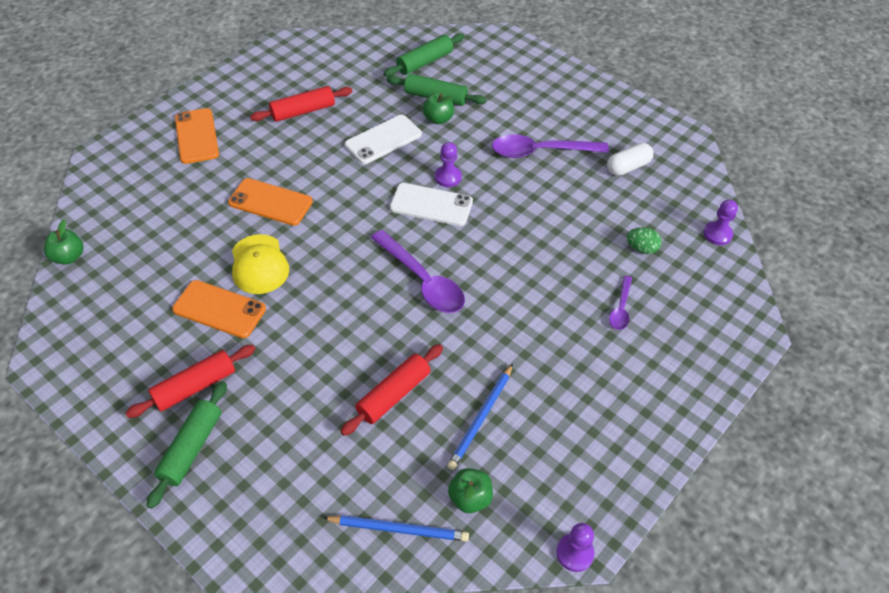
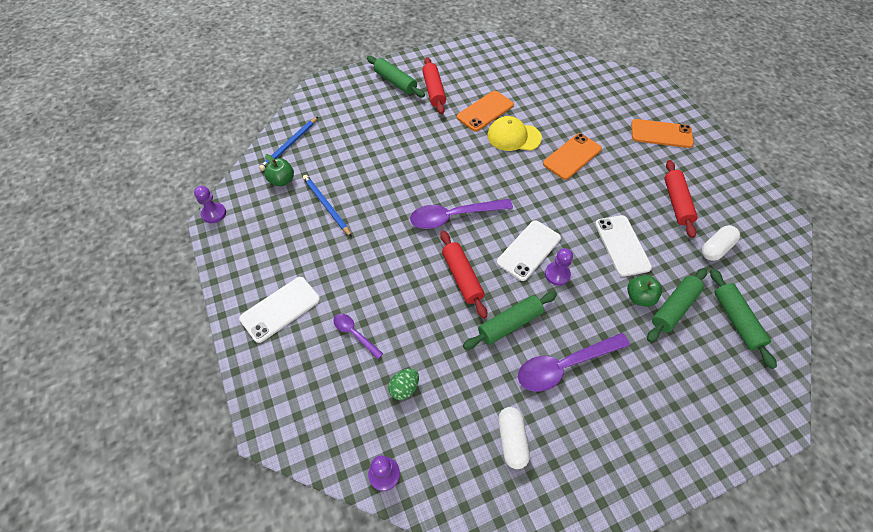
camera: 115 degrees right, 5 degrees up
(69, 257) = (561, 59): green apple -> none
(350, 80) = (716, 248): none -> white capsule
(394, 394) = (372, 170): red rolling pin -> red rolling pin (462, 277)
(526, 196) = (509, 324): none -> green rolling pin
(540, 151) = (564, 365): purple spoon -> purple spoon turned 135 degrees counterclockwise
(643, 389) = (280, 309): none -> white phone

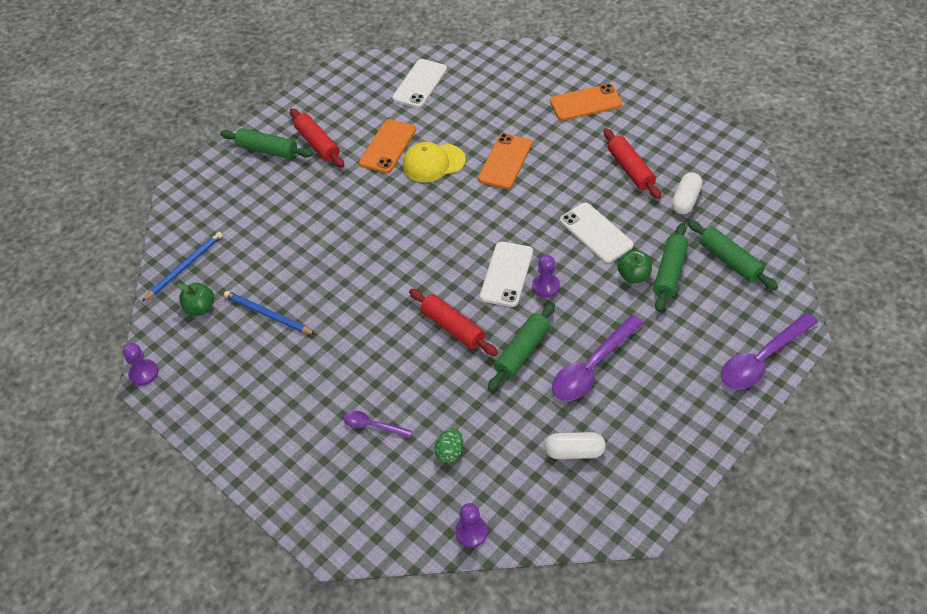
camera: 20 degrees left, 5 degrees down
(280, 309) = (280, 435): white phone -> white phone (420, 84)
(289, 145) = (185, 267): blue pencil -> blue pencil turned 150 degrees counterclockwise
(453, 216) = (412, 271): purple spoon -> purple spoon (762, 359)
(512, 440) = (574, 451): white capsule -> white capsule turned 60 degrees counterclockwise

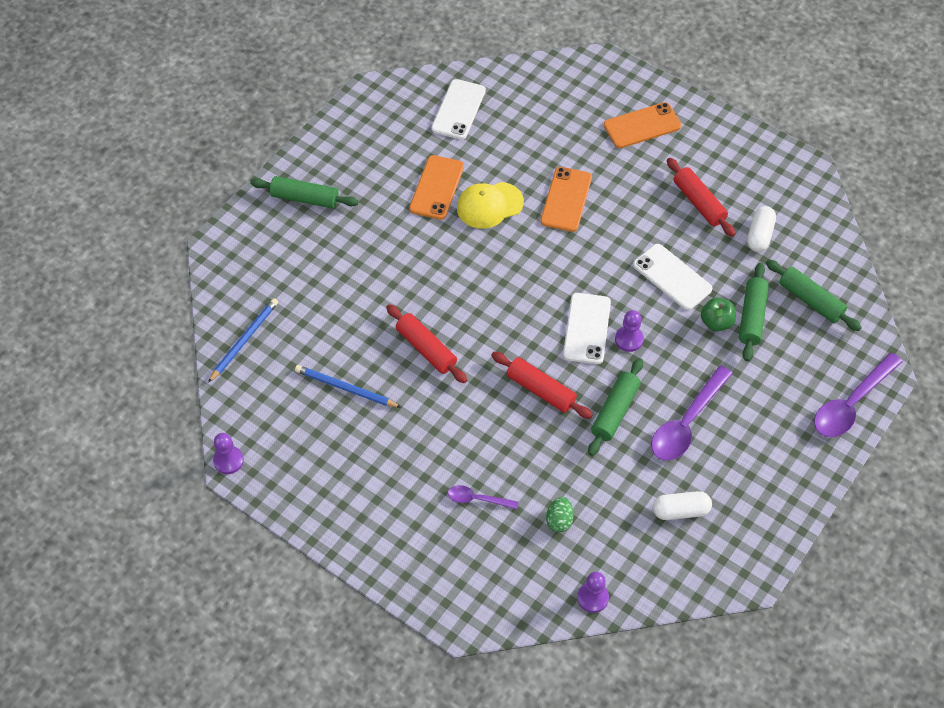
camera: 10 degrees left, 5 degrees up
(200, 308) = (272, 385): green apple -> none
(318, 144) = (359, 188): red rolling pin -> red rolling pin (426, 349)

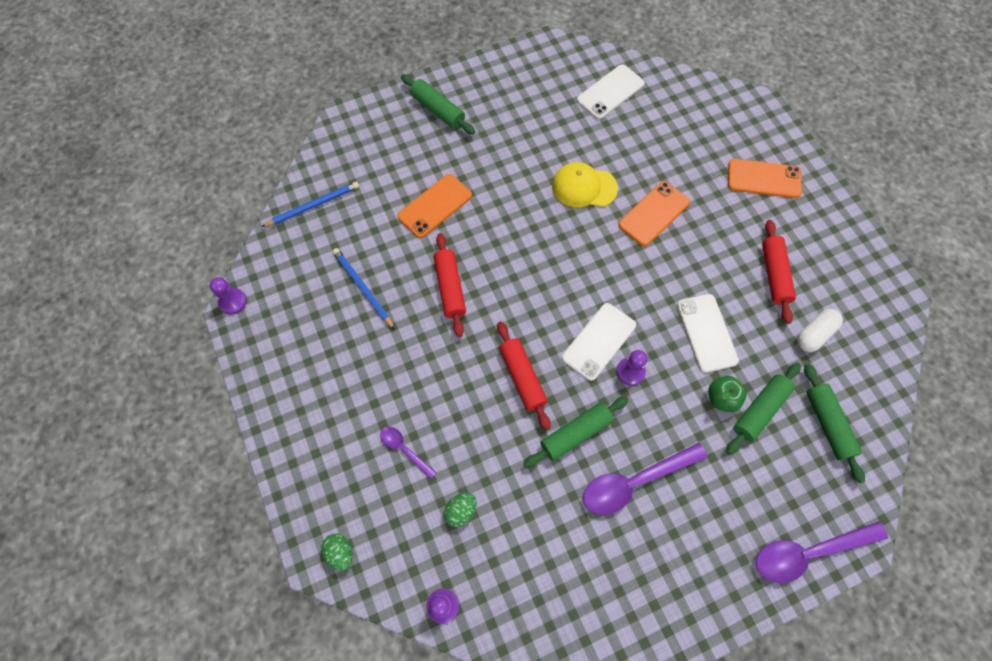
camera: 30 degrees right, 10 degrees up
(437, 187) = (549, 151): orange phone -> orange phone (435, 206)
(479, 607) = (340, 553): none -> green egg
(680, 511) = (576, 567): white capsule -> none

